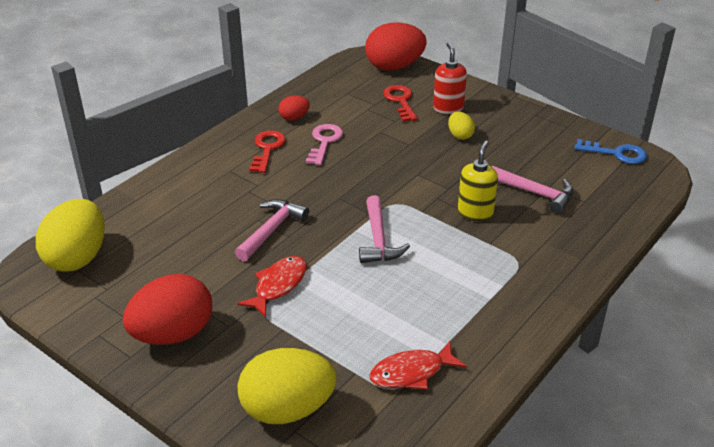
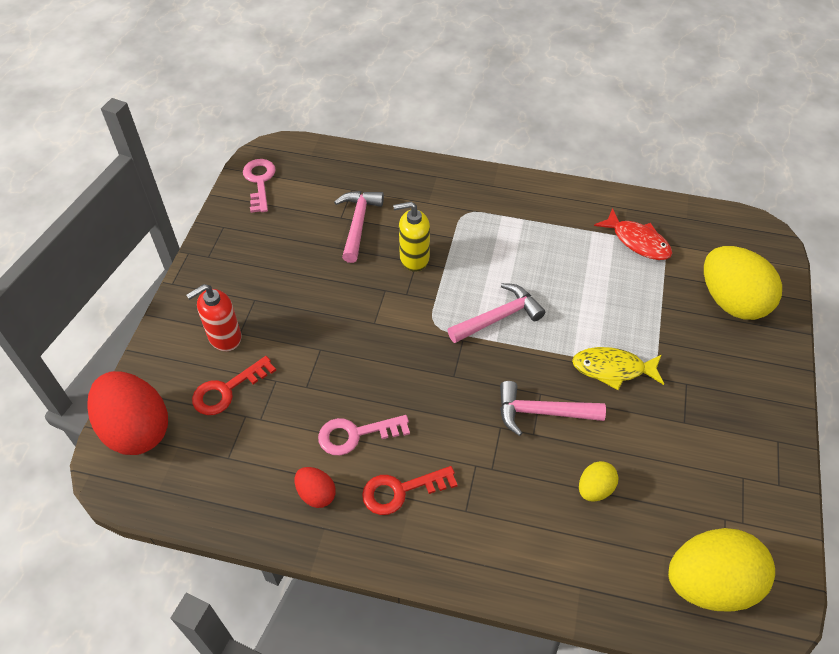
camera: 115 degrees left, 15 degrees up
(173, 334) = (729, 421): red egg -> none
(278, 285) = (612, 369): red fish -> yellow fish
(460, 135) = (281, 309): yellow egg -> yellow egg (594, 489)
(616, 153) = (259, 182): blue key -> pink key

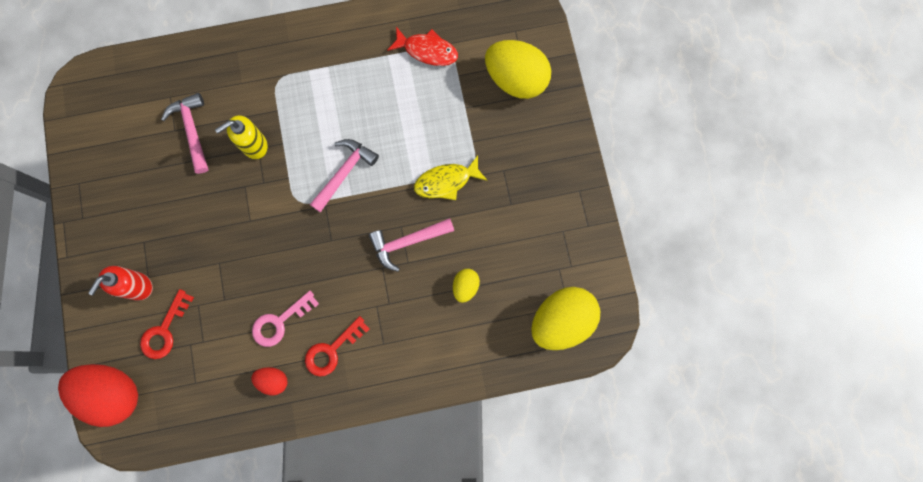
camera: 25 degrees left, 25 degrees up
(259, 182) = (85, 123): pink key -> none

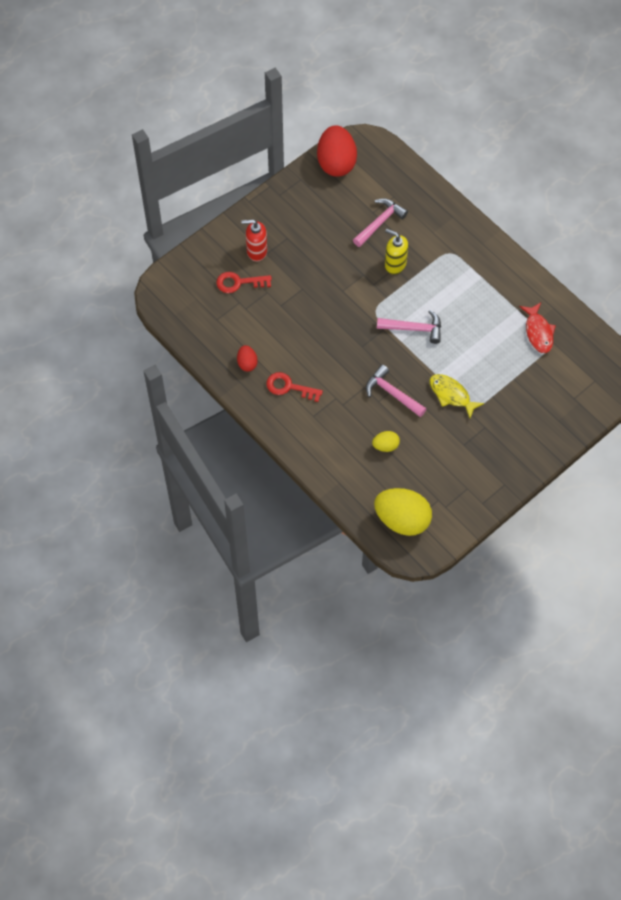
camera: 60 degrees right, 15 degrees down
(113, 393) = (181, 277): red egg -> red egg (336, 163)
(280, 321) = (287, 346): pink key -> none
(516, 79) = (558, 400): yellow egg -> none

